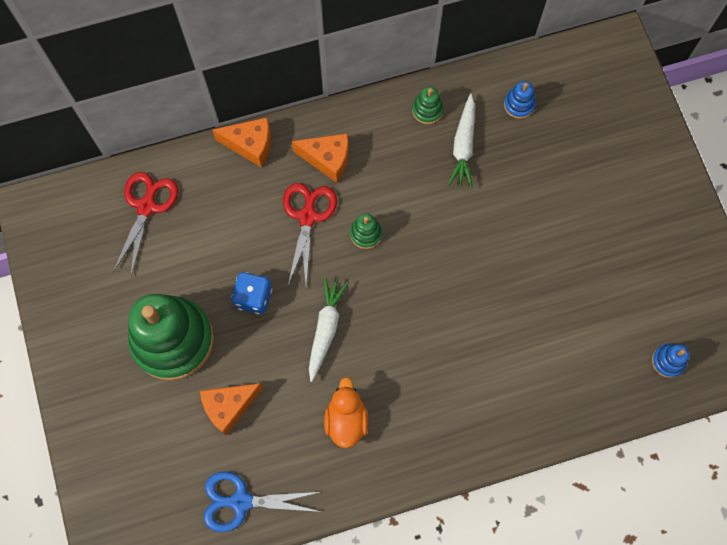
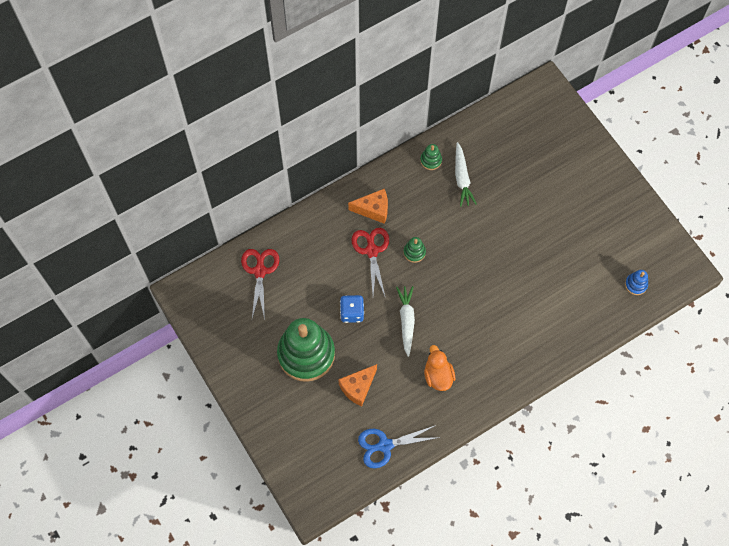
camera: 15 degrees left, 5 degrees down
(250, 145) = (318, 213): orange cheese -> none
(519, 105) = (491, 142): blue stacking toy -> none

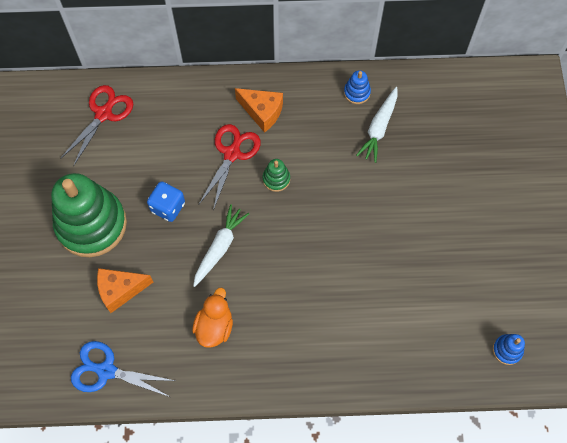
camera: 30 degrees right, 0 degrees up
(431, 160) = (357, 92): green stacking toy -> blue stacking toy

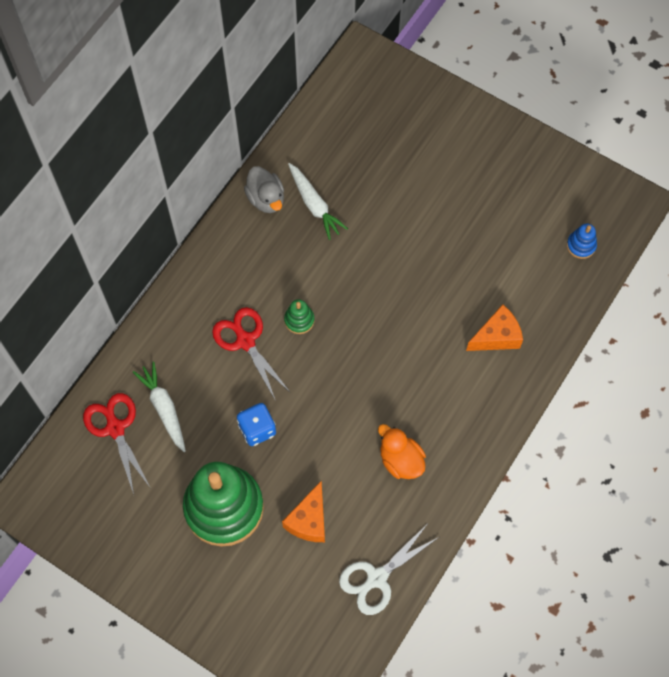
camera: 55 degrees left, 0 degrees up
(106, 370) = (376, 578): blue scissors -> white scissors
(220, 247) = (329, 409): white carrot -> white carrot (164, 408)
(262, 112) = (224, 289): orange cheese -> orange cheese (496, 336)
(357, 92) = (266, 199): blue stacking toy -> grey duck

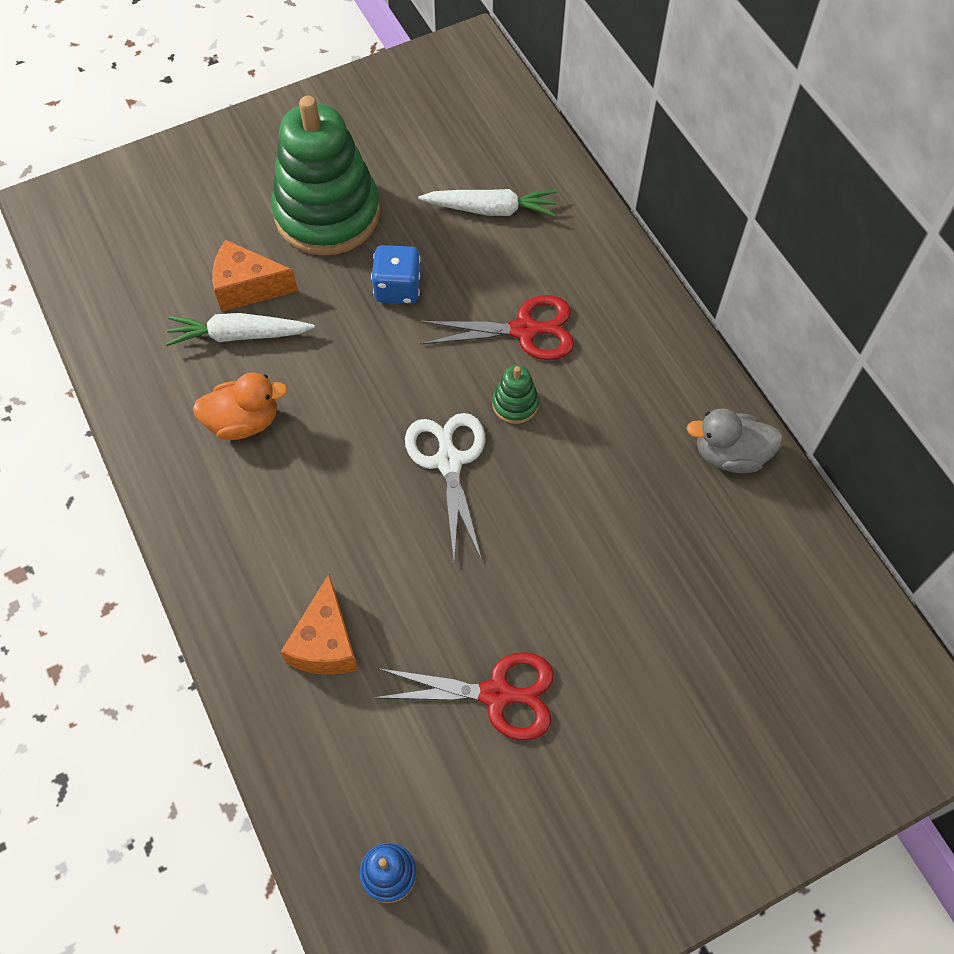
camera: 120 degrees right, 5 degrees down
(115, 428) = (498, 155): red scissors -> red scissors (497, 694)
(309, 520) = (248, 287): orange cheese -> orange cheese turned 45 degrees counterclockwise
(314, 205) = (686, 512): white carrot -> white carrot (238, 335)
(376, 578) = (127, 321): white scissors -> white scissors (449, 461)

